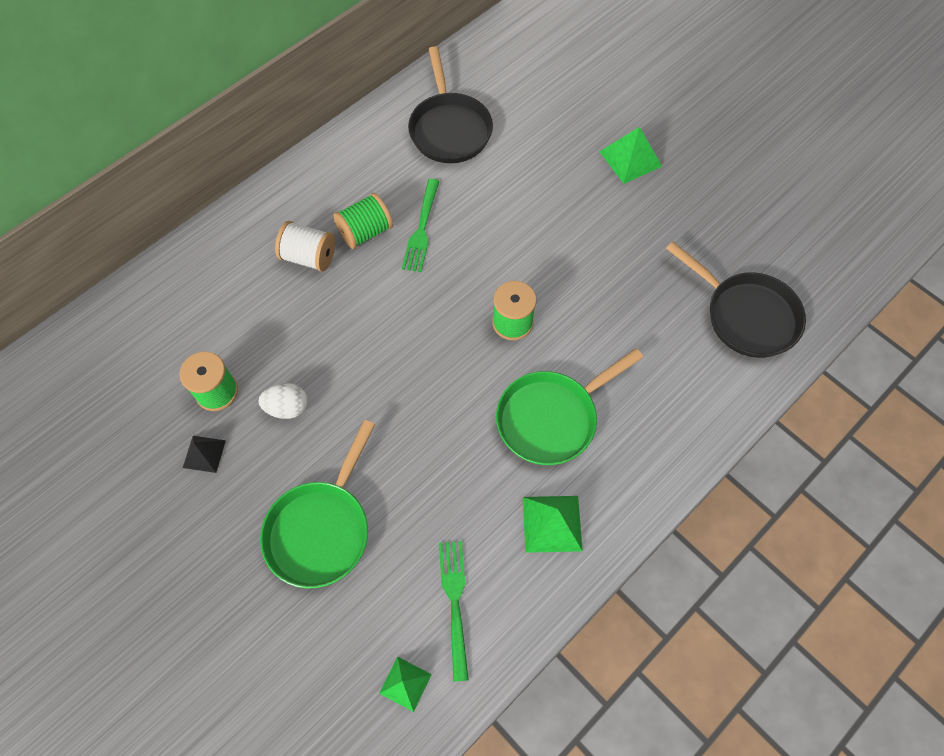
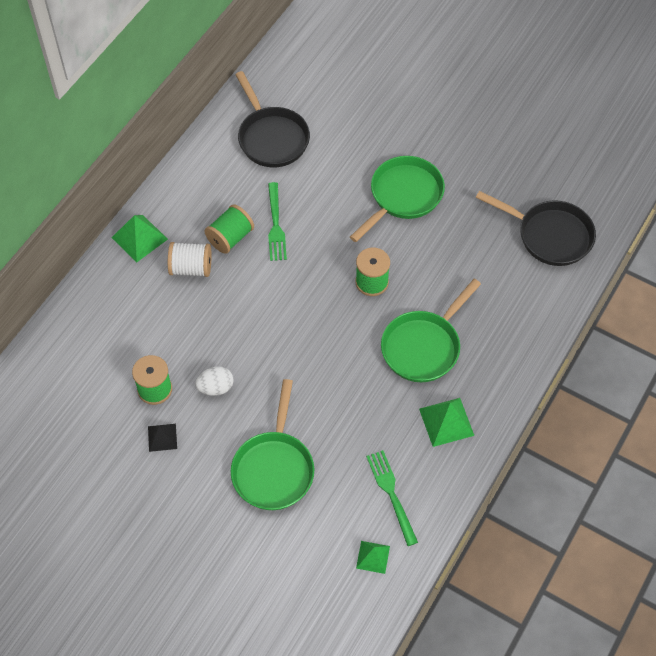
camera: 15 degrees left, 5 degrees down
(580, 228) = (403, 196): none -> green pan
(630, 158) = (427, 131): green pyramid -> green pyramid (139, 238)

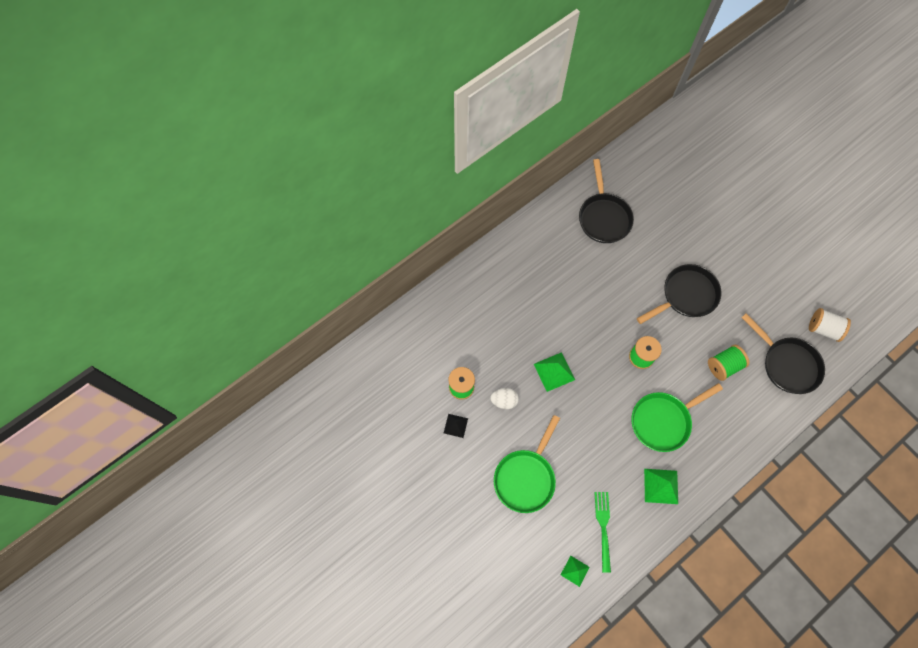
camera: 20 degrees right, 10 degrees up
(139, 238) = (485, 266): green pyramid -> green pyramid (554, 371)
(191, 268) = (514, 302): white spool -> white spool (823, 329)
(230, 237) = (549, 287): green spool -> green spool (724, 366)
(275, 225) = (585, 288): green fork -> none
(403, 196) = (686, 295): green pan -> black pan

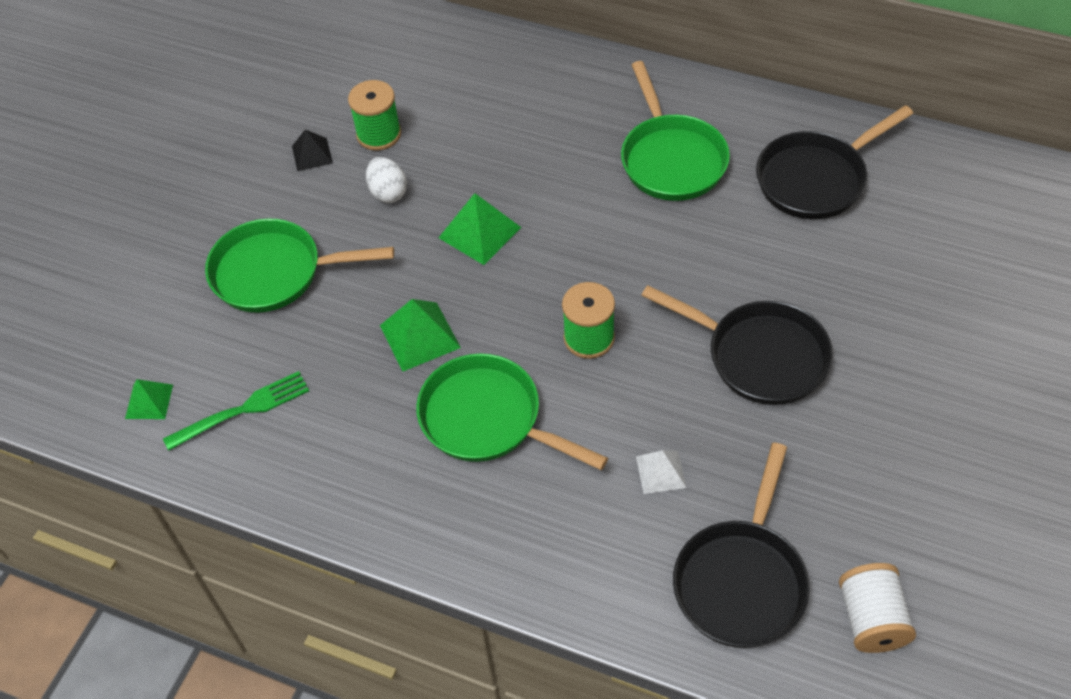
camera: 65 degrees right, 15 degrees down
(557, 267) = (671, 159): none -> green pan
(661, 486) = (362, 464): green pyramid -> green pyramid (420, 336)
(724, 366) = (661, 472): green spool -> white pyramid

